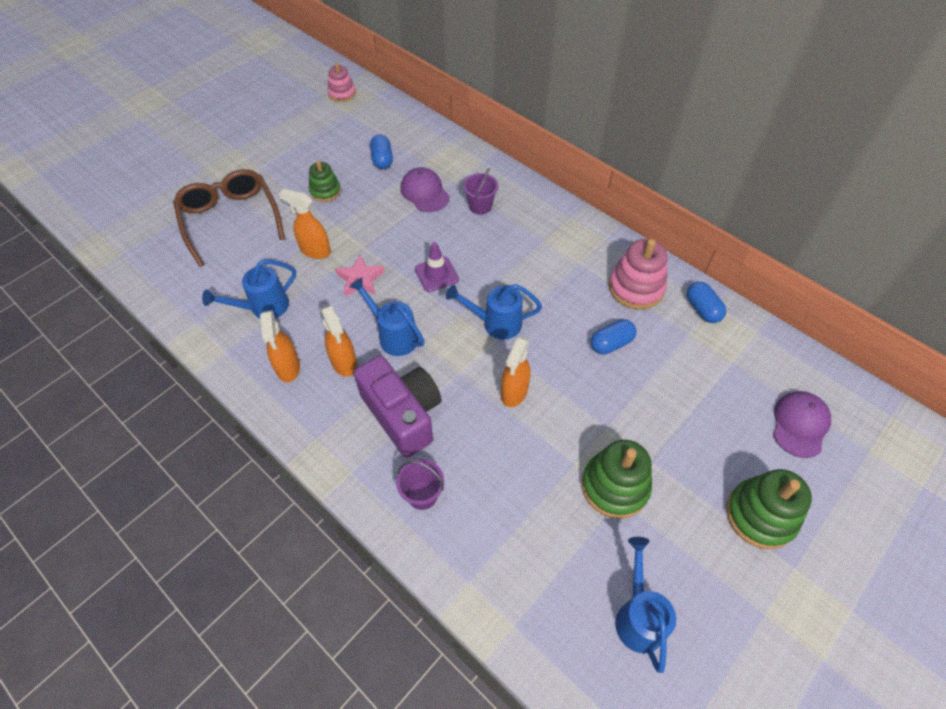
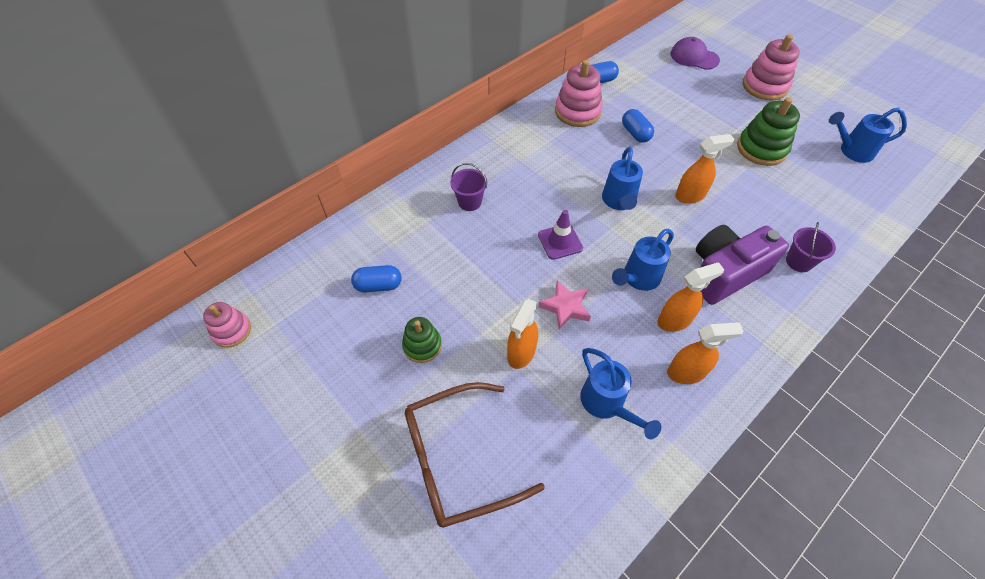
camera: 85 degrees left, 0 degrees up
(424, 192) = (441, 246): purple cap -> none
(514, 392) = (690, 196): orange spray bottle -> orange spray bottle turned 45 degrees counterclockwise
(760, 515) = (764, 86): green stacking toy -> pink stacking toy

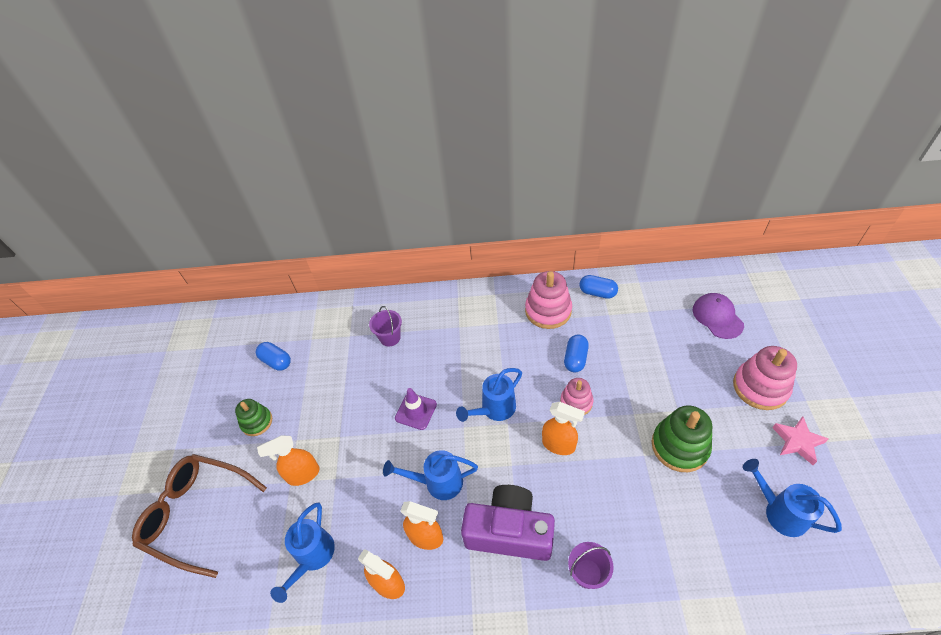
camera: 45 degrees right, 5 degrees down
(232, 330) = (181, 336): pink stacking toy -> pink stacking toy (576, 402)
(565, 307) = (365, 464): pink star -> pink star (797, 442)

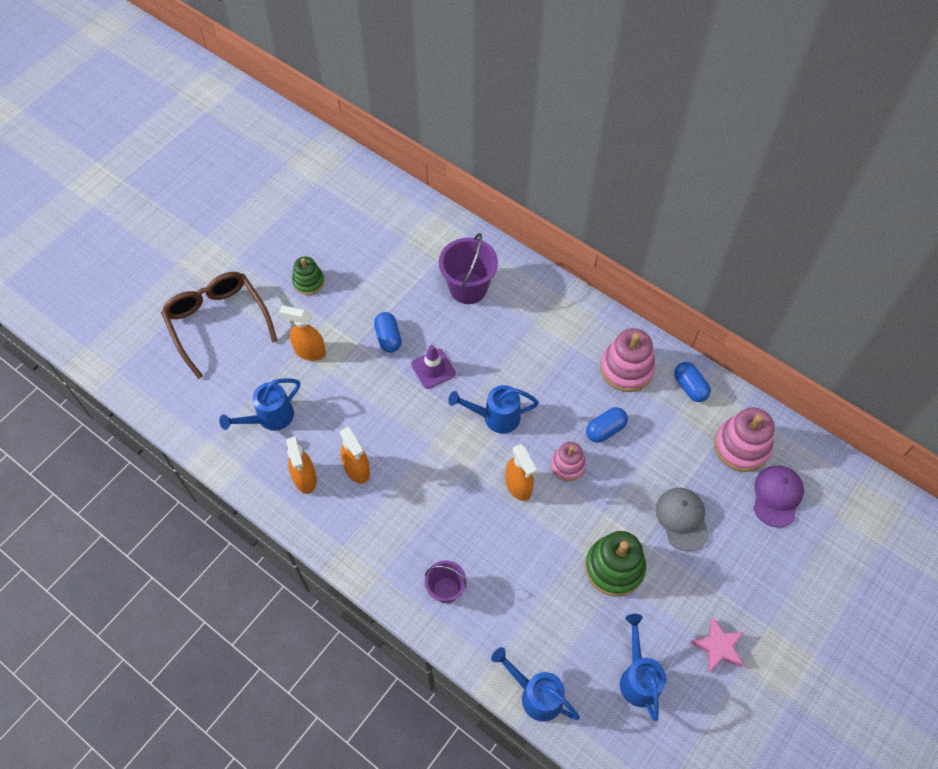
camera: 35 degrees right, 10 degrees up
(276, 361) = (361, 239): blue capsule -> blue capsule (388, 337)
(390, 337) = (468, 288): purple bucket -> purple bucket, size x1.64
(438, 482) = (400, 438): blue watering can -> blue watering can (536, 695)
(509, 531) = (419, 515): purple camera -> none
(683, 376) = (682, 519): none -> grey cap
(760, 387) = (740, 582): pink stacking toy -> pink stacking toy (741, 446)

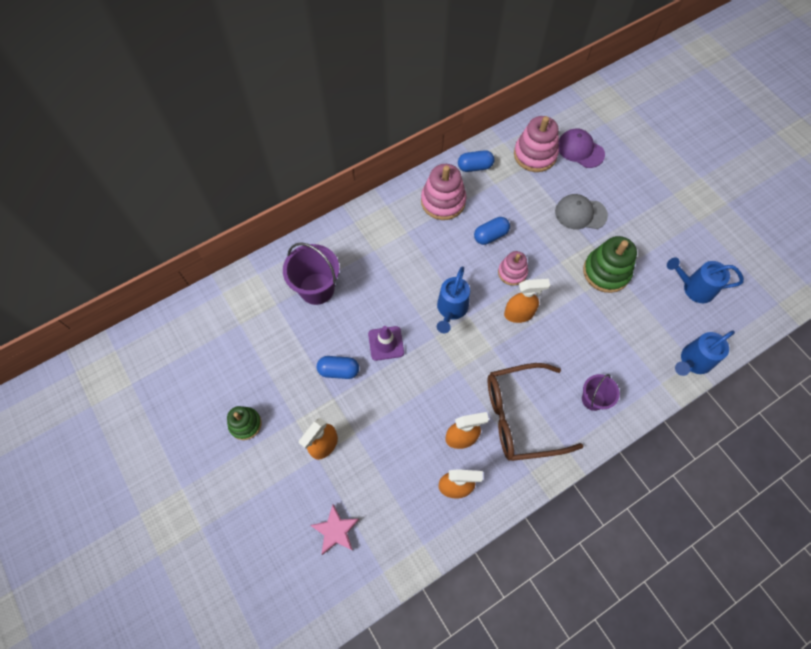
camera: 70 degrees left, 5 degrees up
(218, 322) = (252, 527): brown glasses -> brown glasses (520, 416)
(270, 418) = (381, 502): blue watering can -> none
(605, 429) = (490, 235): blue capsule -> blue capsule turned 75 degrees clockwise
(718, 647) = (682, 229): pink star -> pink star (336, 530)

